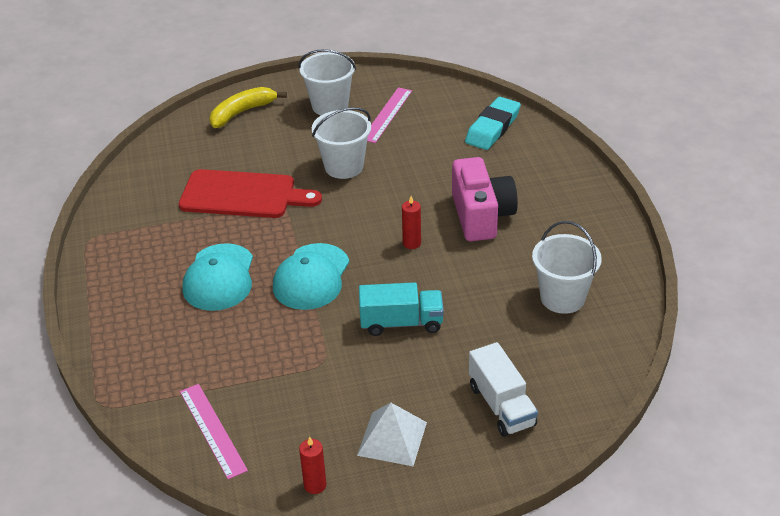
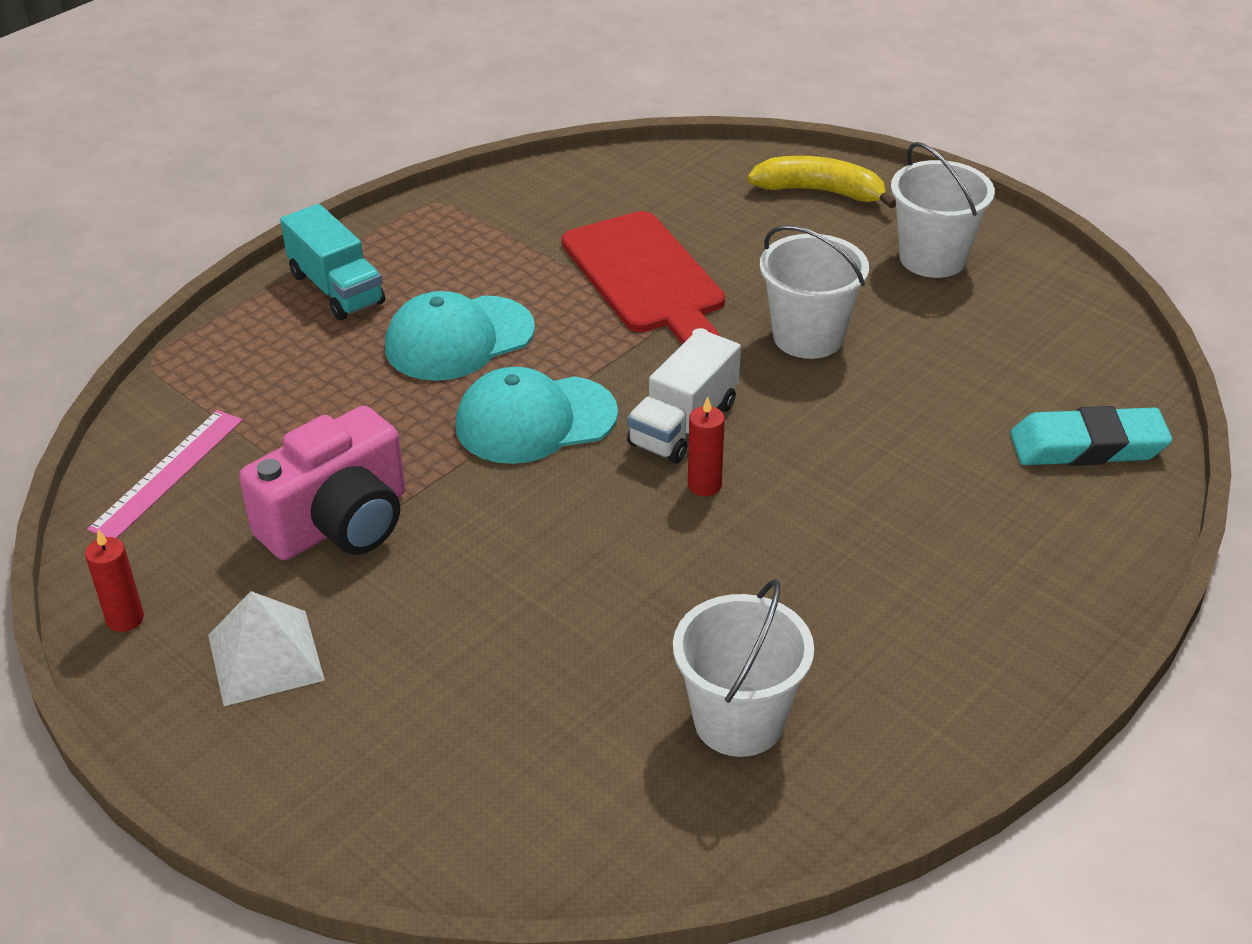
camera: 55 degrees right, 0 degrees up
(387, 115) = (980, 321): pink ruler -> none
(401, 323) = (516, 555): turquoise truck -> turquoise truck (336, 289)
(481, 215) = (848, 532): pink camera -> pink camera (338, 523)
(501, 405) = (420, 753): white truck -> white truck (683, 424)

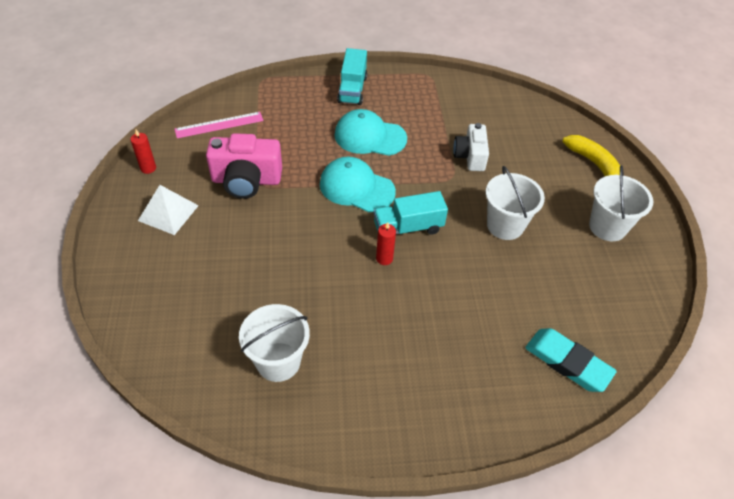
camera: 40 degrees right, 10 degrees up
(645, 278) = (470, 156): red cutting board -> white camera
(683, 424) = (408, 228): white truck -> turquoise truck

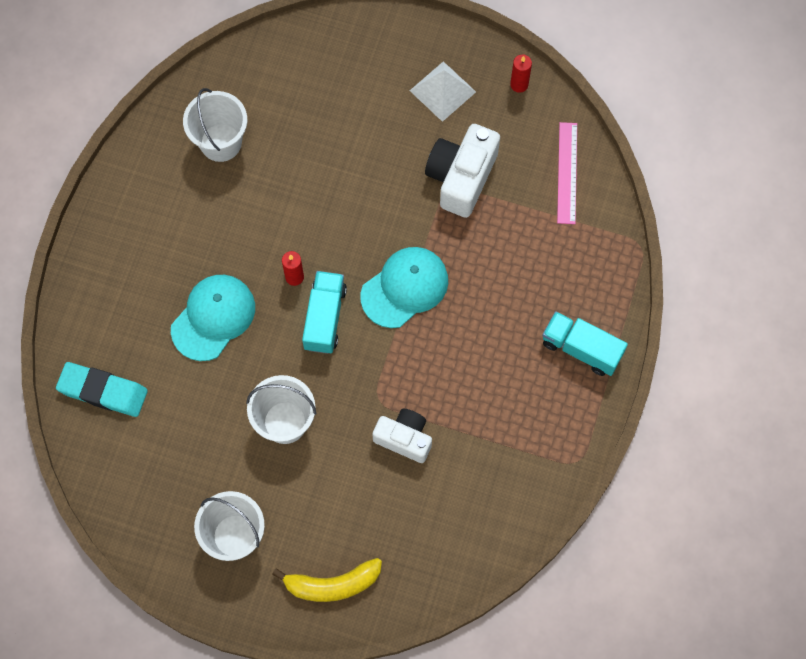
camera: 115 degrees right, 20 degrees up
(246, 180) = (461, 177): pink camera -> white camera
(370, 136) = (483, 335): turquoise cap -> turquoise cap (213, 318)
(567, 362) = (103, 391): turquoise eraser -> turquoise eraser turned 45 degrees clockwise

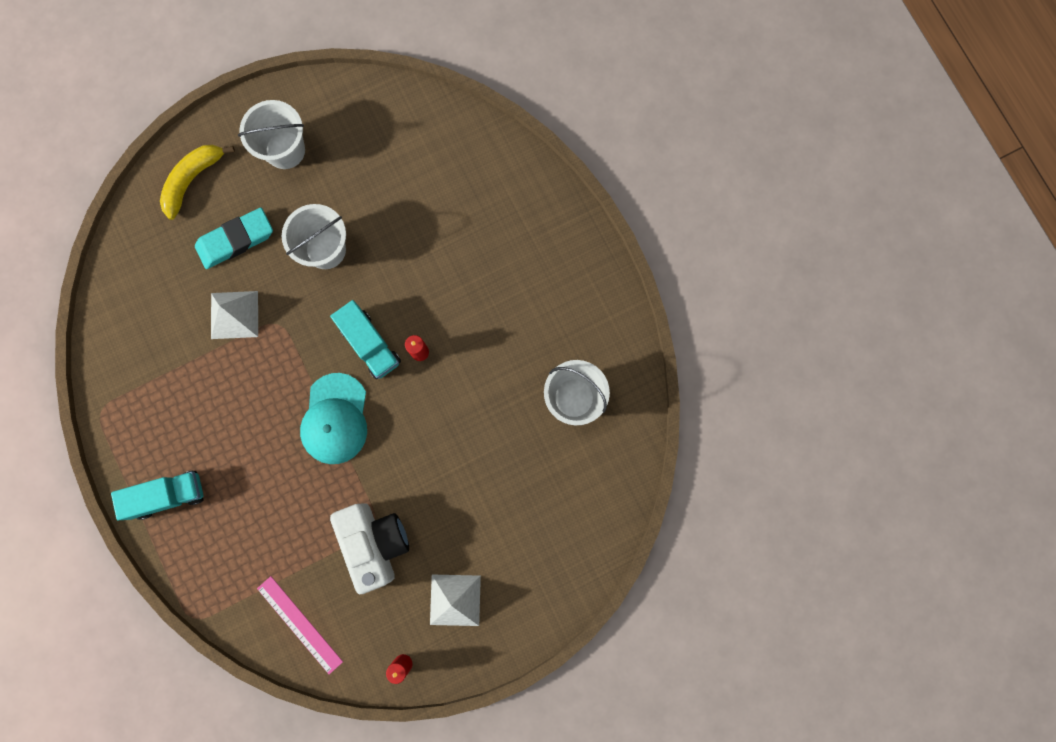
camera: 135 degrees right, 10 degrees up
(103, 391) = (466, 156): turquoise eraser -> turquoise eraser (235, 240)
(213, 318) = (445, 271): turquoise cap -> none
(404, 438) = (234, 315): white camera -> white pyramid

